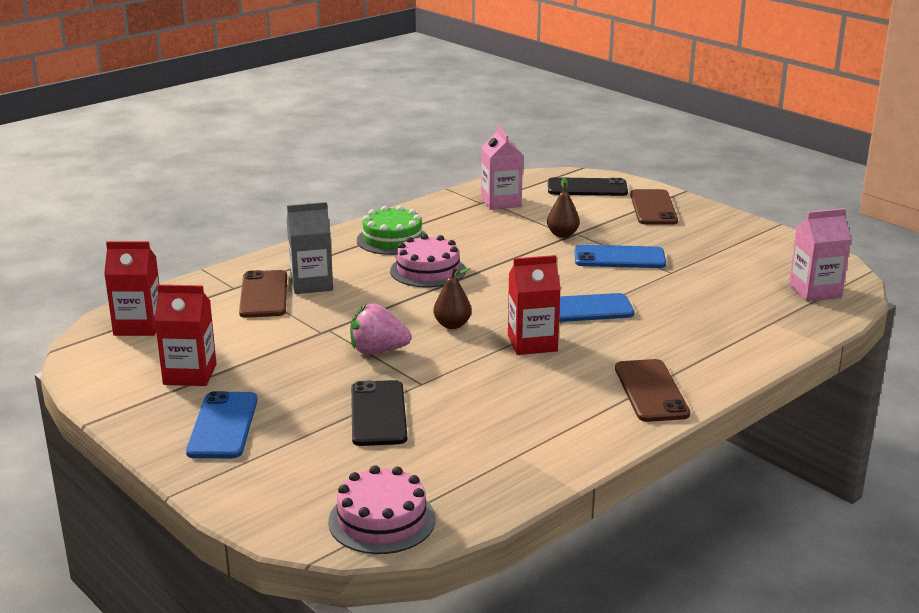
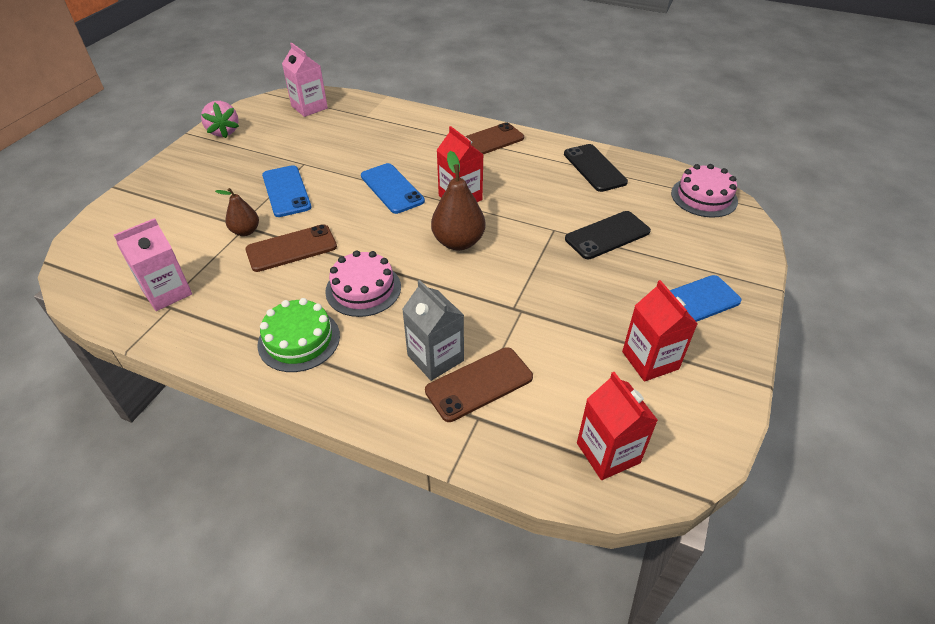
camera: 115 degrees left, 20 degrees up
(378, 351) = (527, 266): pink strawberry -> pink strawberry (224, 131)
(452, 325) = (458, 242): brown pear -> brown pear, size x1.66
(587, 188) = (113, 244): black phone -> black phone (594, 168)
(653, 208) = (163, 195): brown phone -> brown phone (291, 248)

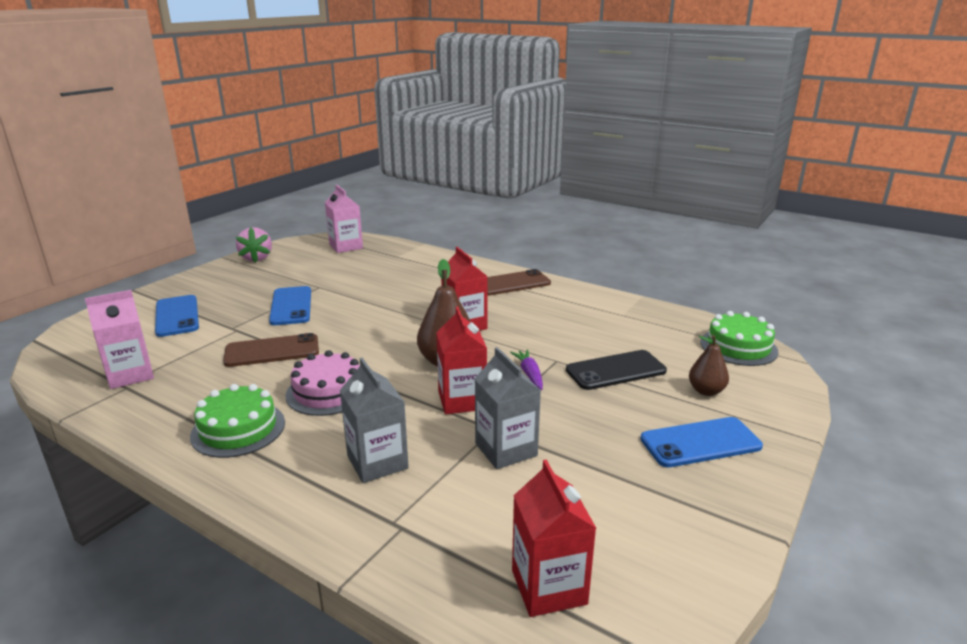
camera: 10 degrees right, 20 degrees down
(245, 231) = (235, 333): brown pear -> brown pear (706, 391)
(392, 188) = (397, 312): blue phone -> blue phone (177, 316)
(479, 384) = (416, 493): brown phone -> none
(535, 248) = (529, 374): none -> purple carrot
(538, 331) = (506, 449): none -> grey carton
(594, 168) = (619, 313): black phone -> none
(650, 360) = (632, 494): red carton -> red carton (462, 400)
(704, 197) = (738, 347): pink cake -> green cake

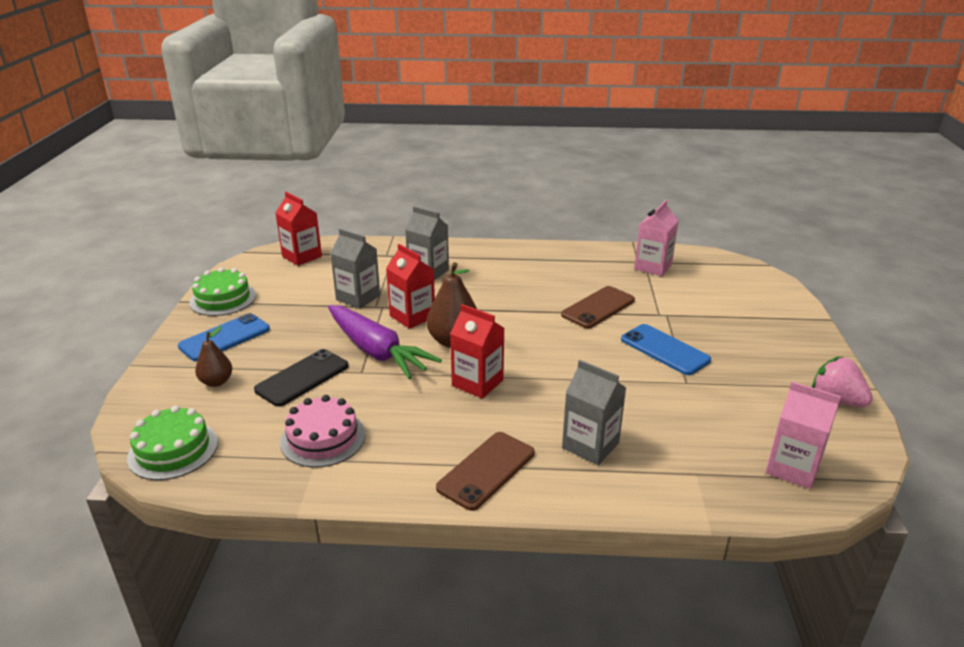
camera: 150 degrees right, 5 degrees up
(177, 316) = (729, 309): blue phone -> none
(238, 429) = (529, 263): green cake -> green cake (223, 299)
(328, 391) = (511, 295): pink cake -> pink cake (323, 438)
(435, 277) = (590, 445): none -> grey carton
(529, 374) = (376, 351): purple carrot -> purple carrot, size x2.33

